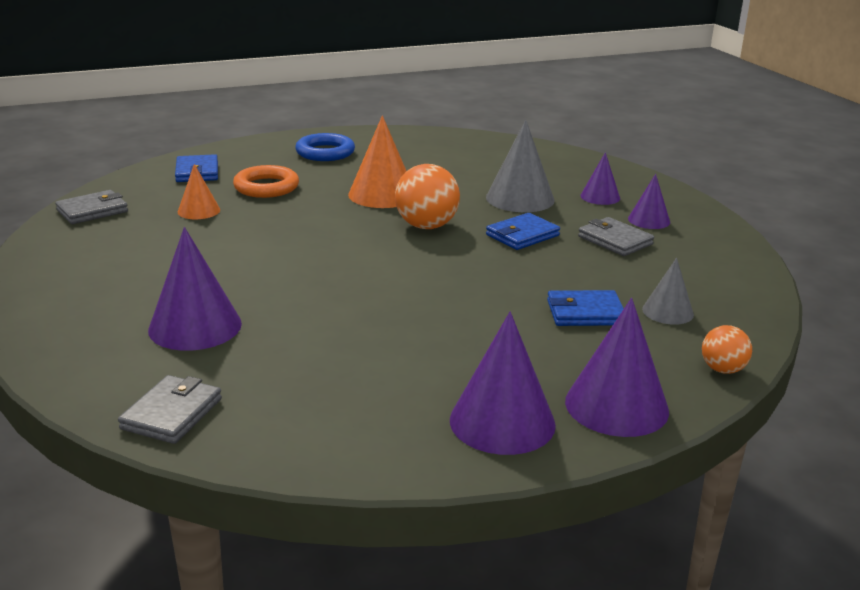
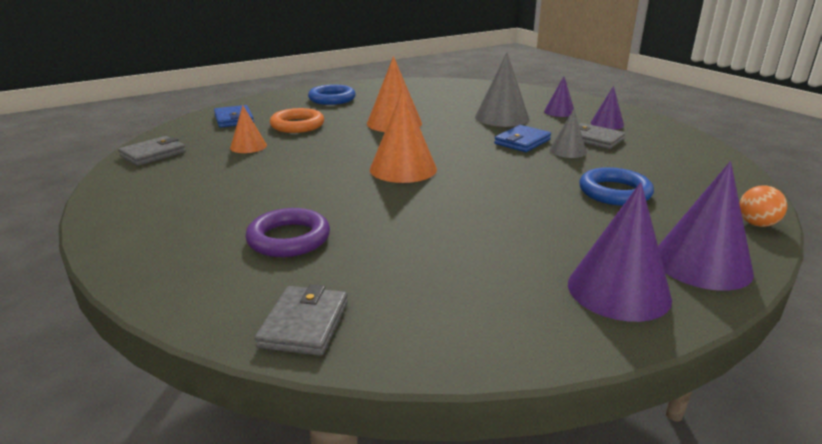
camera: 10 degrees left, 0 degrees up
(195, 326) = (289, 238): purple cone -> purple ring
(358, 257) = (403, 169): none -> orange cone
(426, 226) = (443, 142): orange ball -> none
(585, 313) = (614, 192): blue wallet -> blue ring
(667, 311) = (676, 185): grey cone -> grey cone (568, 151)

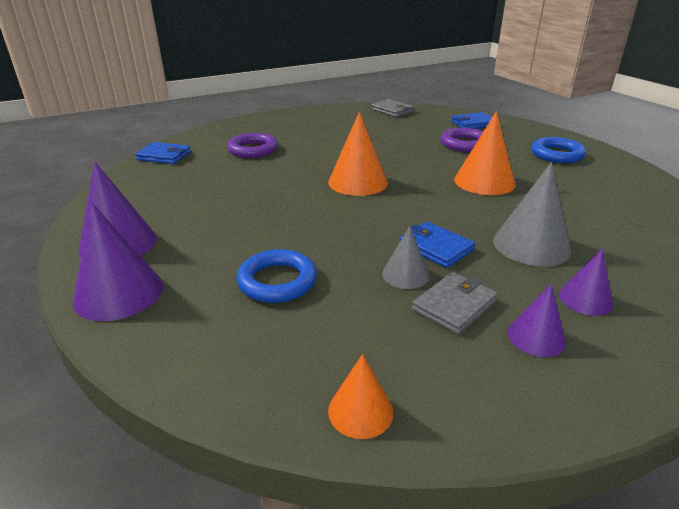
camera: 95 degrees right, 5 degrees up
(248, 146) = (409, 132): orange cone -> orange cone (360, 411)
(297, 125) = (464, 144): orange ring -> purple ring
(304, 324) = (164, 156): grey wallet -> blue wallet
(757, 224) = (158, 364): orange ball -> none

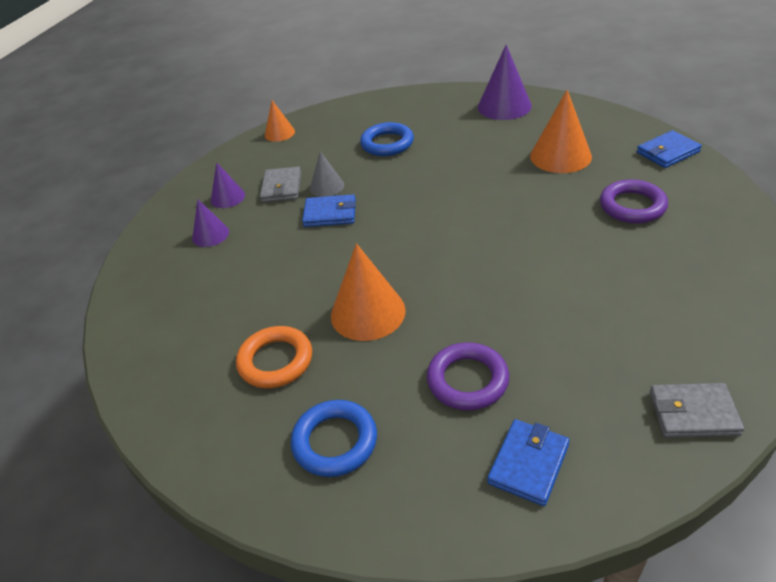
camera: 140 degrees right, 10 degrees up
(119, 293) = (445, 99): purple cone -> none
(358, 182) = (470, 233): orange cone -> orange cone (560, 156)
(531, 245) = (268, 257): grey cone -> none
(571, 189) = (275, 361): none -> orange ring

